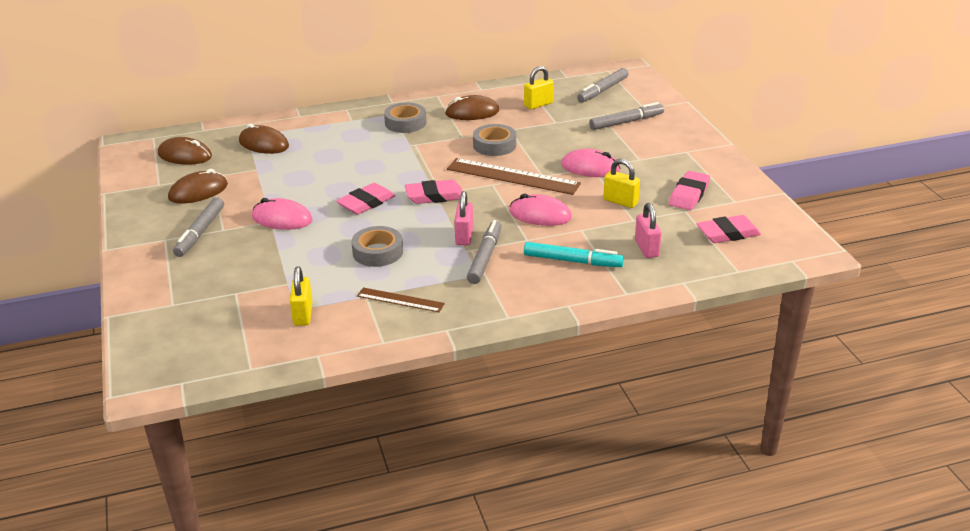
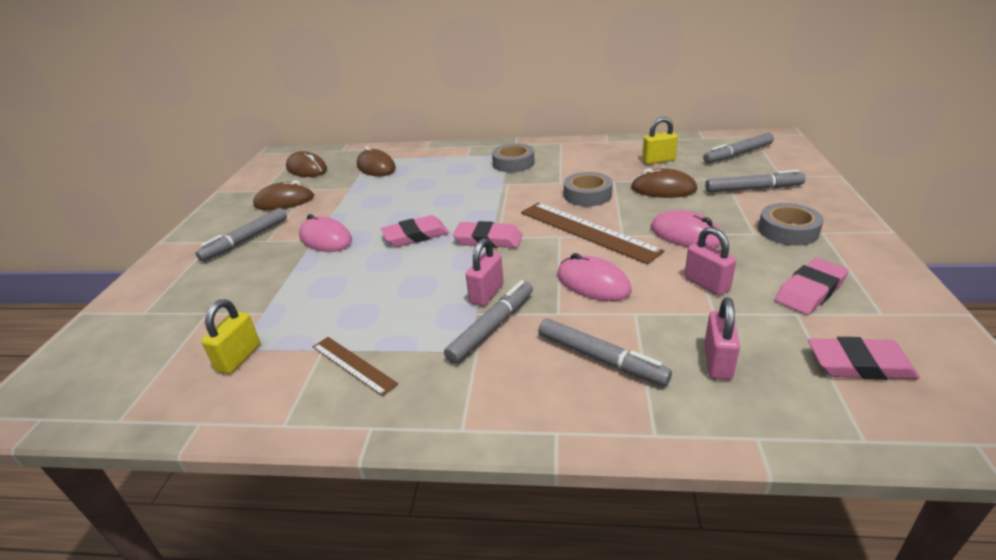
camera: 25 degrees right, 0 degrees up
(378, 252) = (381, 294): grey tape -> grey tape (788, 230)
(472, 112) = (584, 161): brown mouse -> brown mouse (663, 189)
(572, 261) = (600, 358): turquoise marker -> grey marker
(620, 202) = (706, 284): yellow padlock -> pink padlock

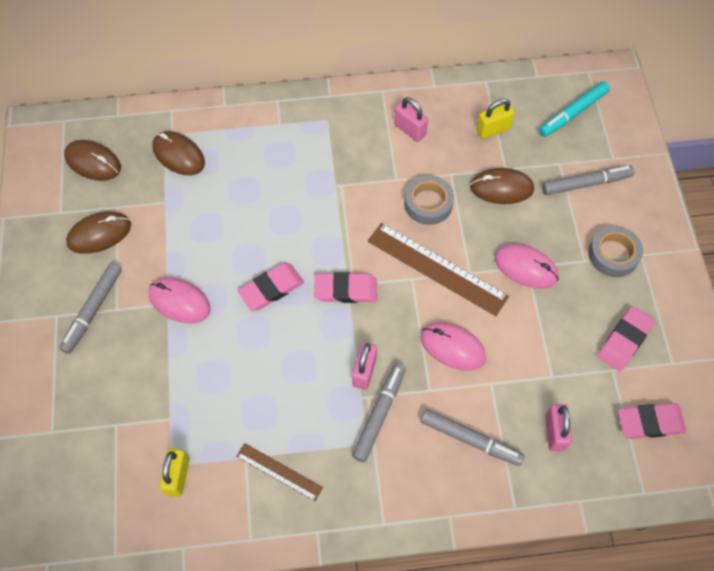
camera: 15 degrees left, 30 degrees up
(513, 163) = (338, 140): grey tape -> none
(706, 284) = (545, 339): pink padlock -> pink padlock (410, 130)
(737, 154) = (572, 113): grey marker -> turquoise marker

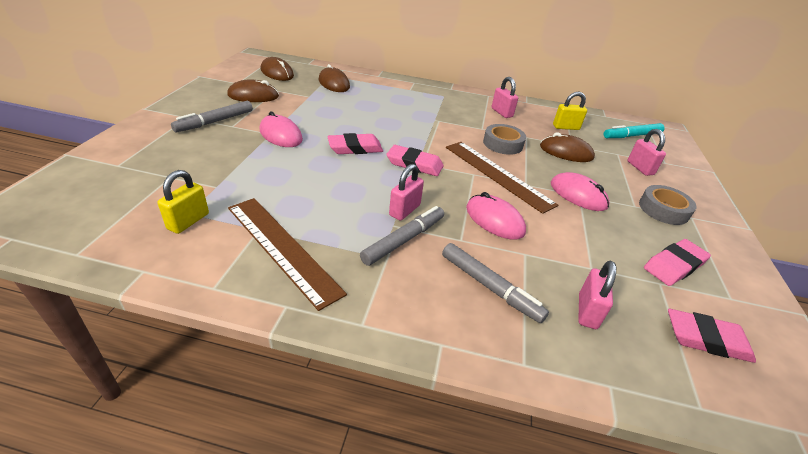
camera: 15 degrees right, 25 degrees down
(279, 471) = (282, 248): brown ruler -> brown ruler, size x1.81
(586, 183) = (640, 168): grey marker -> pink padlock

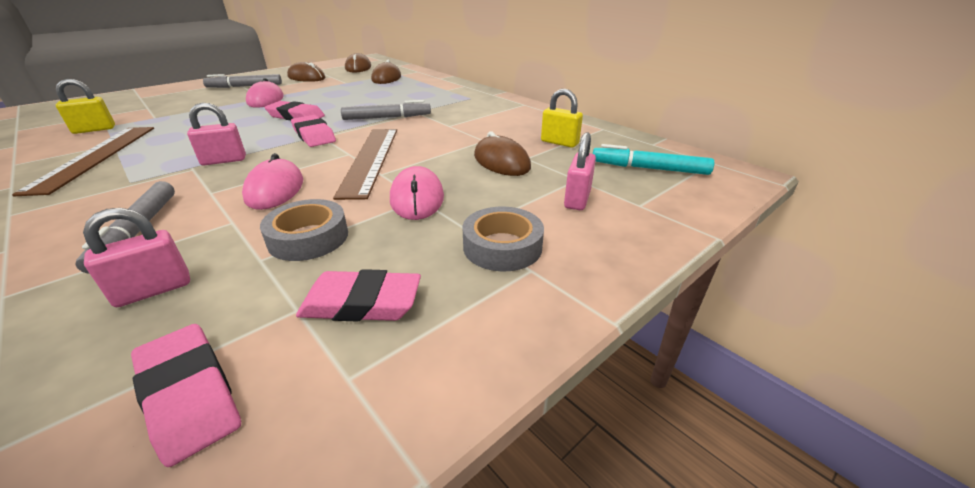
camera: 40 degrees right, 5 degrees down
(404, 240) = (171, 178): grey marker -> grey marker (387, 118)
(501, 113) = (504, 118): pink padlock -> none
(503, 144) = (440, 140): grey tape -> grey tape (308, 238)

